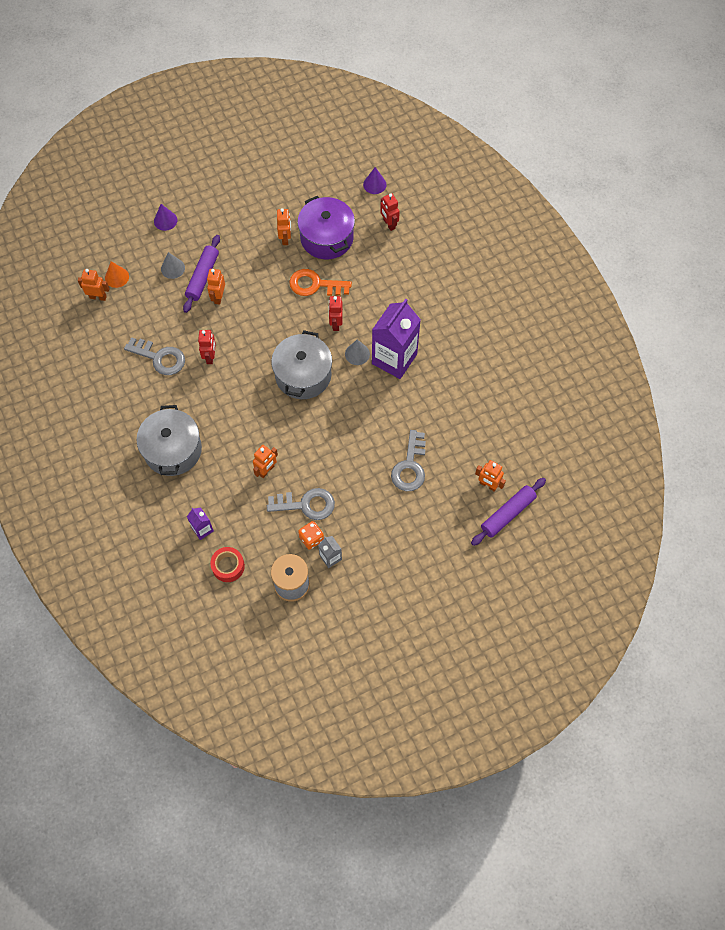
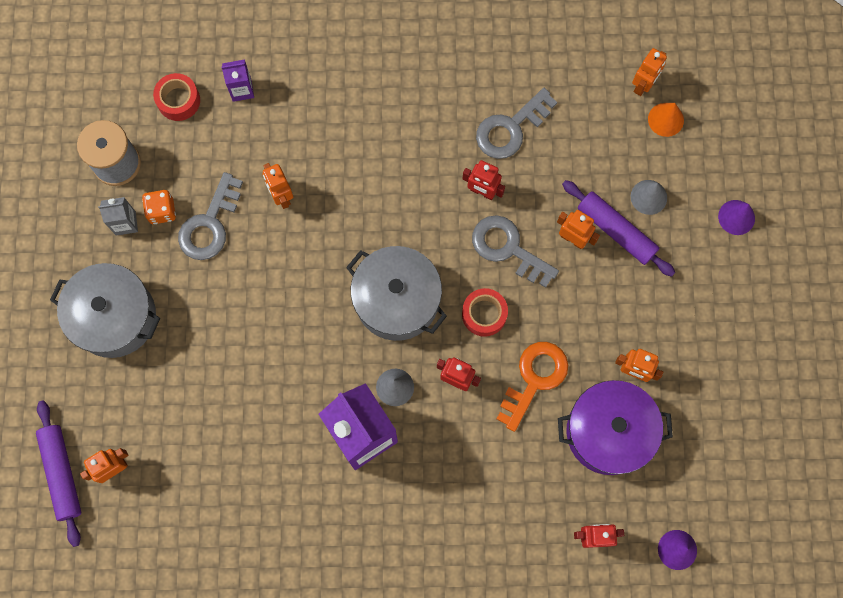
camera: 115 degrees right, 10 degrees up
(173, 450) = (367, 95): grey pot -> grey pot (114, 317)
(289, 325) = (484, 314): none -> red tape
(410, 466) = (193, 378): grey key -> grey key (508, 248)

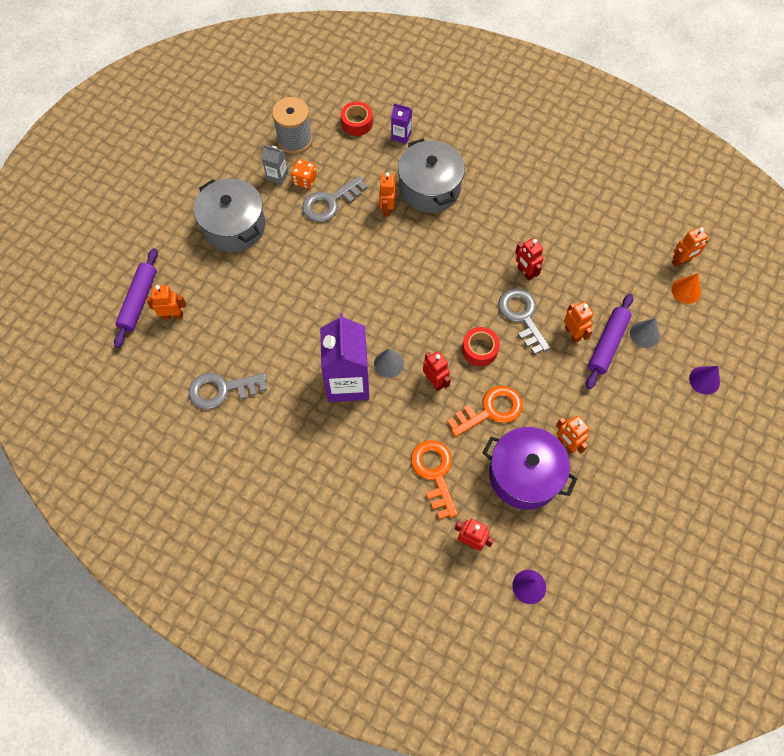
camera: 30 degrees right, 10 degrees down
(397, 300) = (424, 310): grey pot -> grey pot (429, 188)
(510, 128) = (569, 243): grey key -> grey key (222, 390)
(515, 484) = (434, 473): none -> orange key
(616, 231) = (607, 344): purple rolling pin -> purple rolling pin turned 45 degrees clockwise

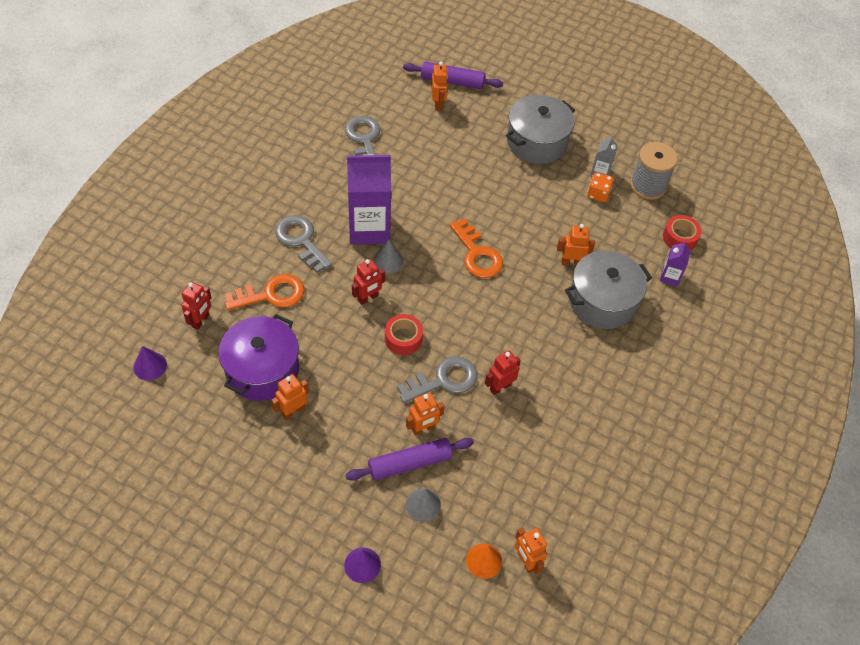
camera: 85 degrees right, 10 degrees down
(330, 202) = (573, 215): grey key -> grey key (301, 240)
(490, 410) = (334, 344): orange key -> orange key (477, 254)
(607, 344) = (410, 463): purple rolling pin -> purple rolling pin turned 45 degrees counterclockwise

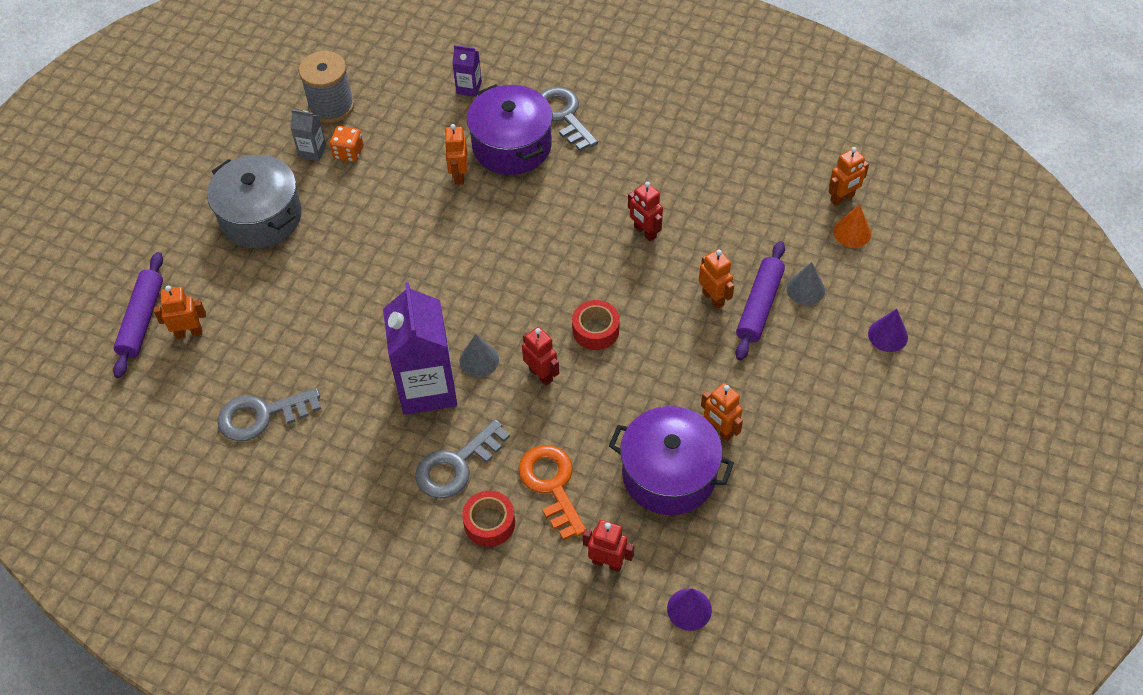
camera: 90 degrees left, 0 degrees up
(410, 463) = (759, 306): purple rolling pin -> purple rolling pin turned 45 degrees clockwise
(443, 380) = (646, 285): grey key -> grey key (563, 115)
(477, 254) = (457, 267): orange key -> none
(602, 301) = (512, 146): grey pot -> purple pot
(680, 237) = (410, 79): red tape -> red tape (489, 523)

